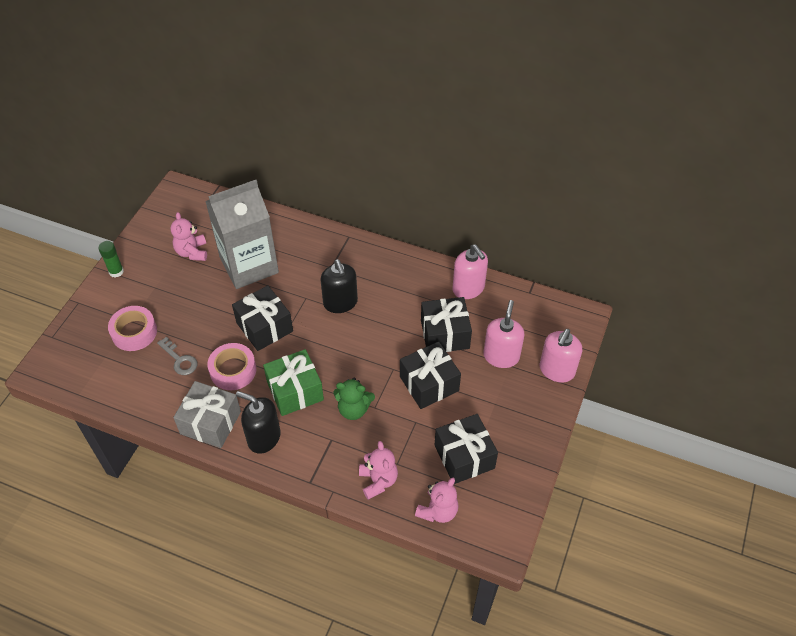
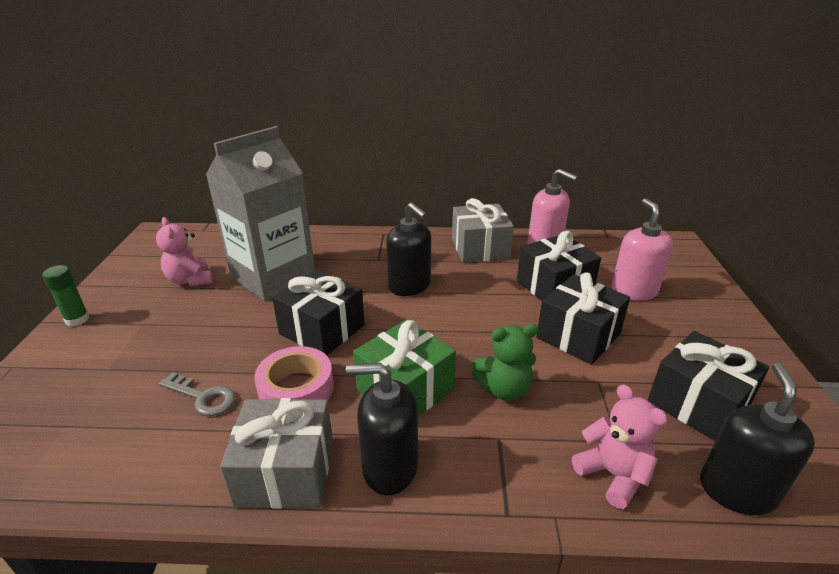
camera: 20 degrees left, 20 degrees down
(134, 332) = (116, 381): pink tape -> none
(415, 276) = (480, 248): none -> grey gift
(438, 511) = (736, 490): pink teddy bear -> black soap dispenser
(556, 370) = (704, 289): pink soap dispenser -> none

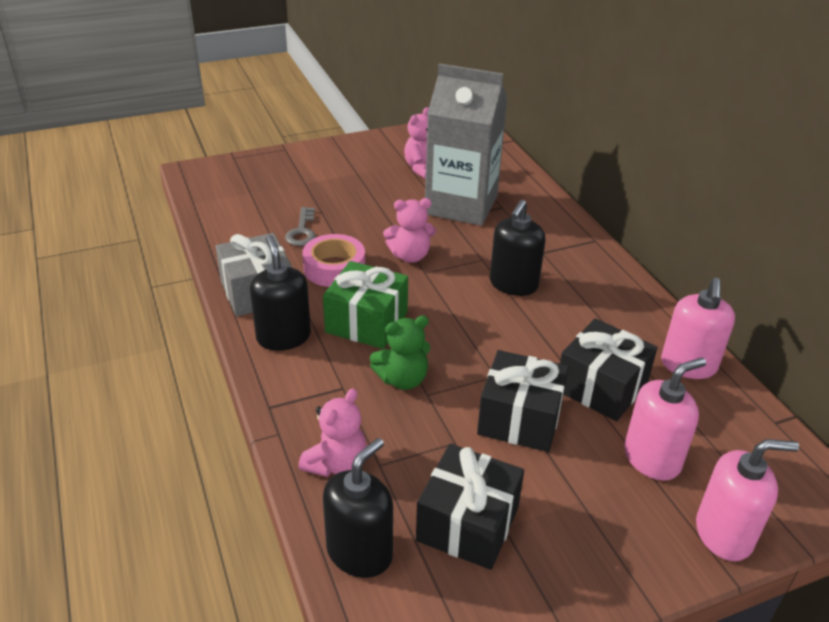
camera: 65 degrees right, 5 degrees up
(77, 319) = (342, 147): green glue stick -> none
(322, 329) = (410, 256): black gift -> pink teddy bear
(480, 248) = (630, 314): grey gift -> none
(504, 389) = (402, 379): green teddy bear -> green teddy bear turned 75 degrees counterclockwise
(705, 288) = (724, 534): none -> pink soap dispenser
(736, 490) = (360, 552): black soap dispenser -> black soap dispenser turned 45 degrees counterclockwise

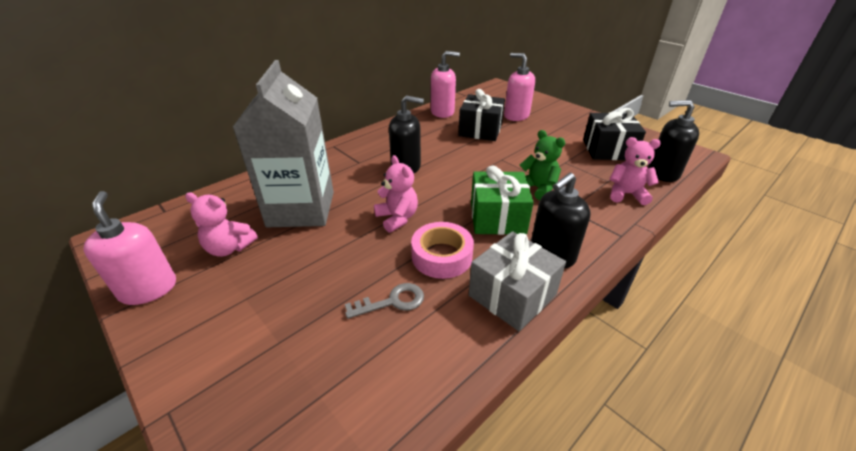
camera: 110 degrees left, 0 degrees up
(520, 418) = (527, 147): black gift -> none
(724, 534) = (540, 101): pink soap dispenser -> pink soap dispenser (148, 289)

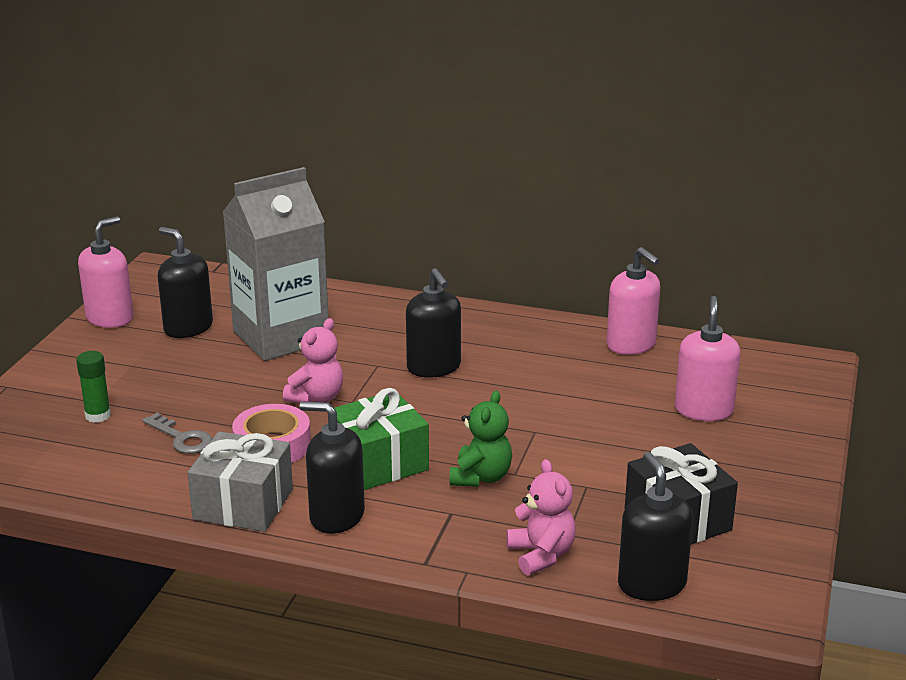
camera: 60 degrees right, 10 degrees down
(229, 248) = (188, 328): pink teddy bear -> black soap dispenser
(305, 347) = (98, 415): none -> green glue stick
(480, 130) = (608, 392): black gift -> none

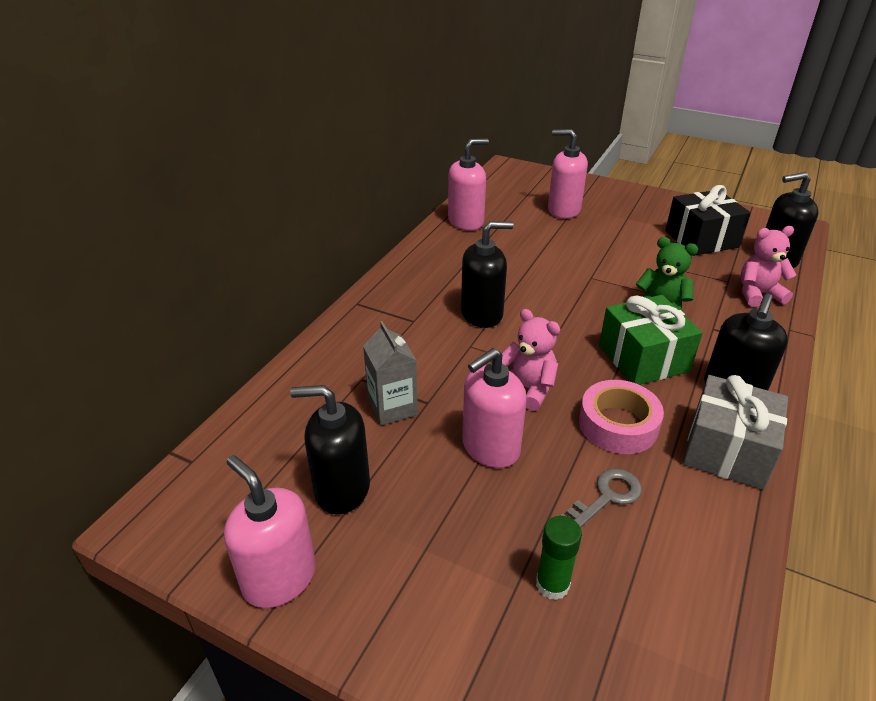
camera: 80 degrees left, 10 degrees up
(188, 328) = (341, 488): black soap dispenser -> black soap dispenser turned 45 degrees clockwise
(236, 383) = (490, 447): none -> pink soap dispenser
(281, 336) = (392, 407): grey carton -> grey carton, size x0.48

